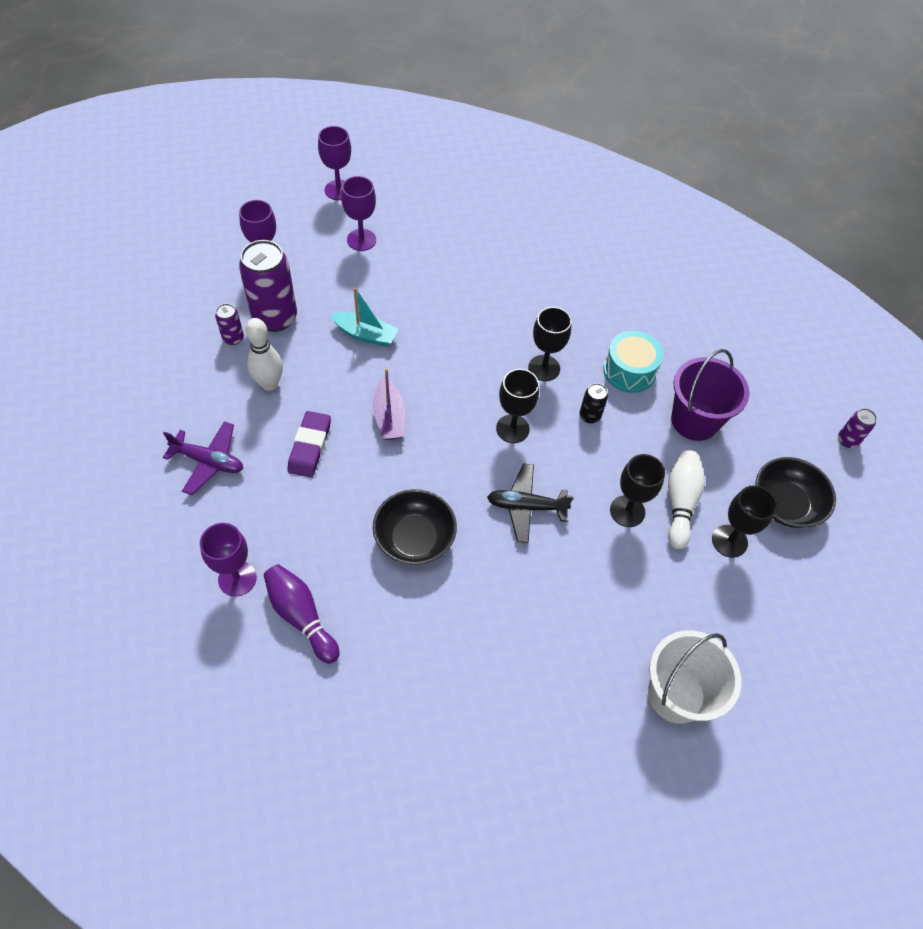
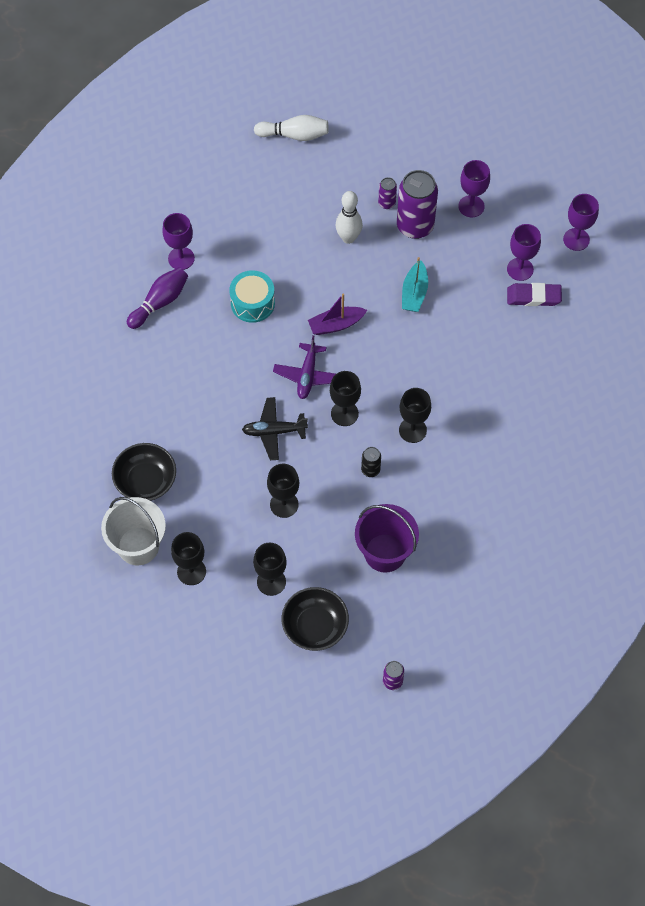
camera: 85 degrees right, 5 degrees up
(209, 461) = (270, 217): purple plane -> purple plane (307, 375)
(310, 446) = (297, 277): purple eraser -> purple eraser (533, 297)
(414, 538) = (232, 360): black bowl -> black bowl (146, 481)
(526, 506) = (274, 431): black plane -> black plane turned 90 degrees counterclockwise
(629, 371) = (426, 498): turquoise drum -> turquoise drum (252, 303)
(680, 503) = (299, 543): white bowling pin -> white bowling pin (294, 135)
(714, 631) = (191, 571): none -> black goblet

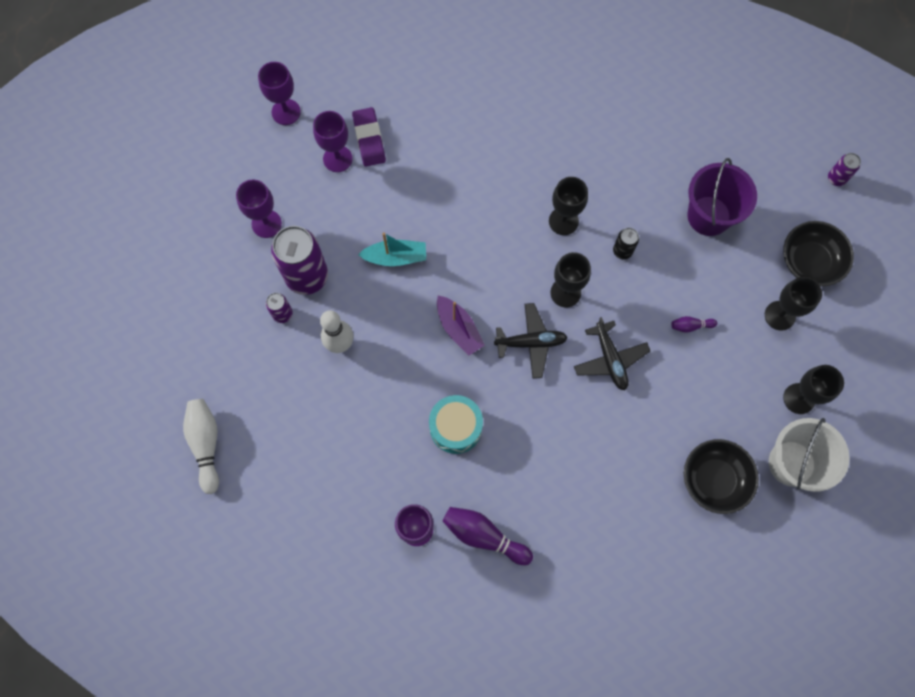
camera: 105 degrees left, 10 degrees up
(284, 504) = (691, 326): black goblet -> purple bowling pin
(307, 375) = (531, 342): purple plane -> black plane

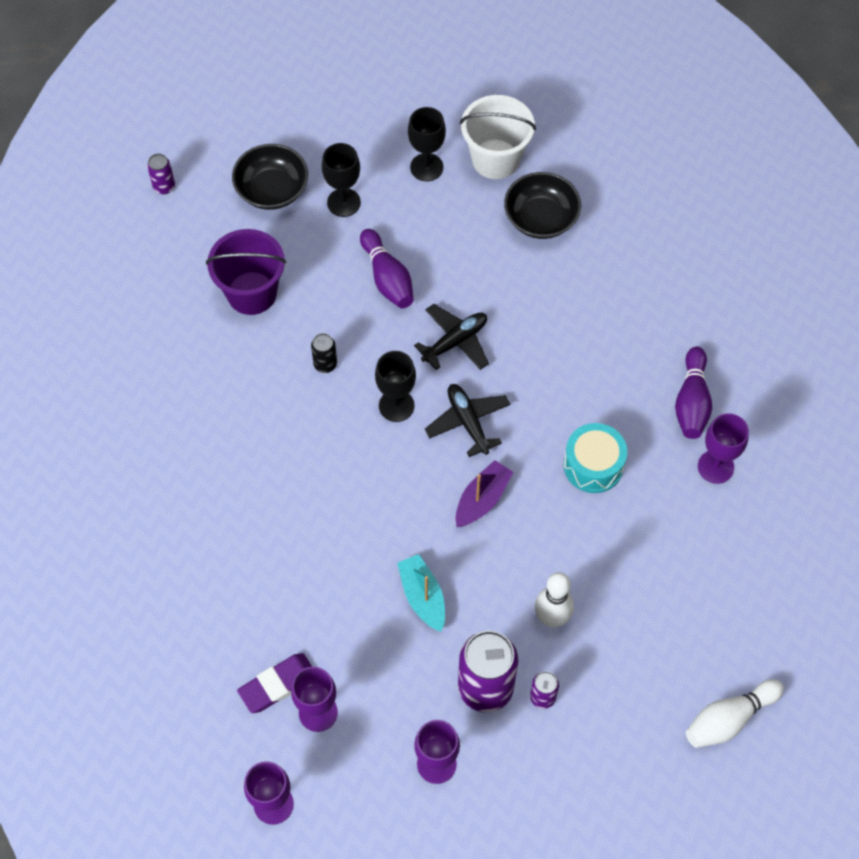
camera: 110 degrees left, 10 degrees down
(563, 221) = (310, 433): black goblet -> none
(691, 326) = (387, 278): purple bowling pin -> purple bowling pin, size x1.96

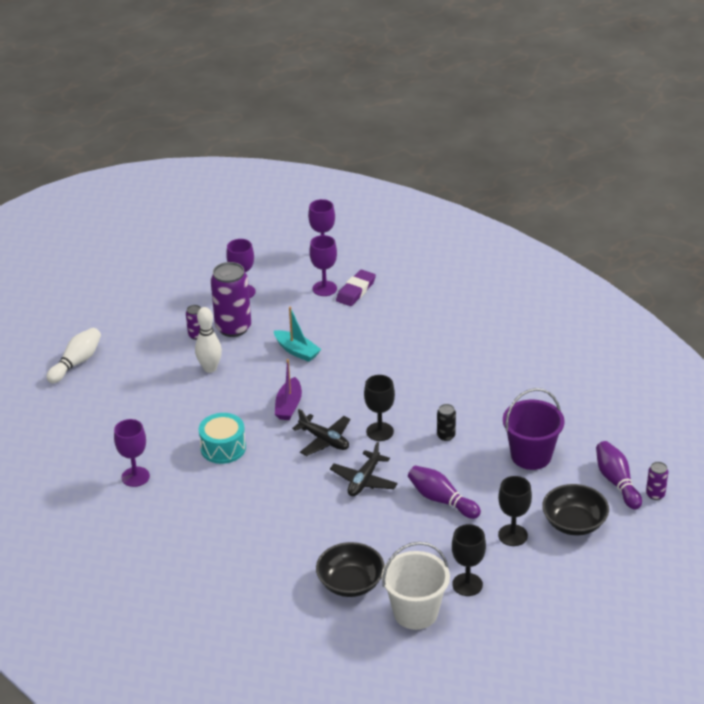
camera: 155 degrees right, 25 degrees down
(692, 402) = (169, 507): purple bowling pin -> purple bowling pin (616, 482)

